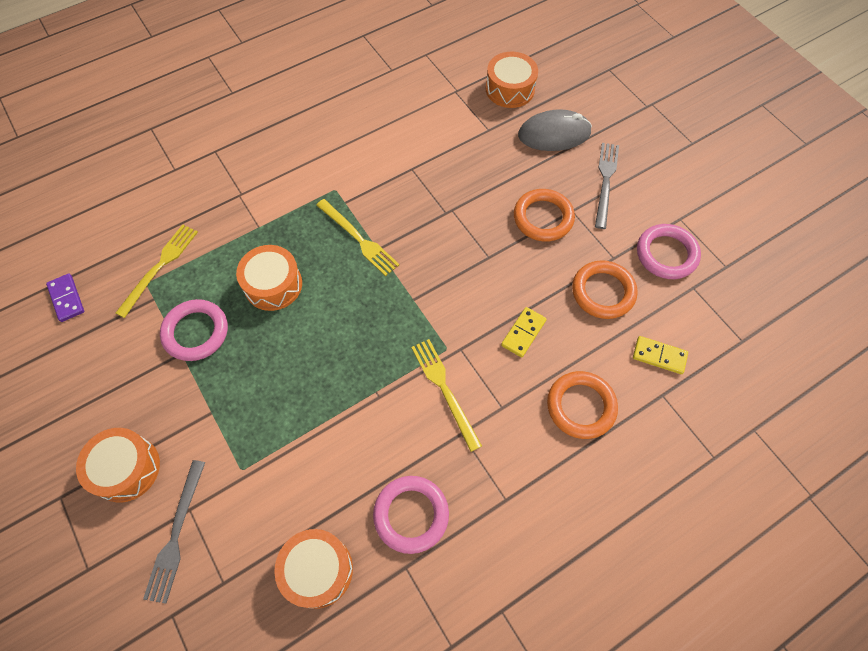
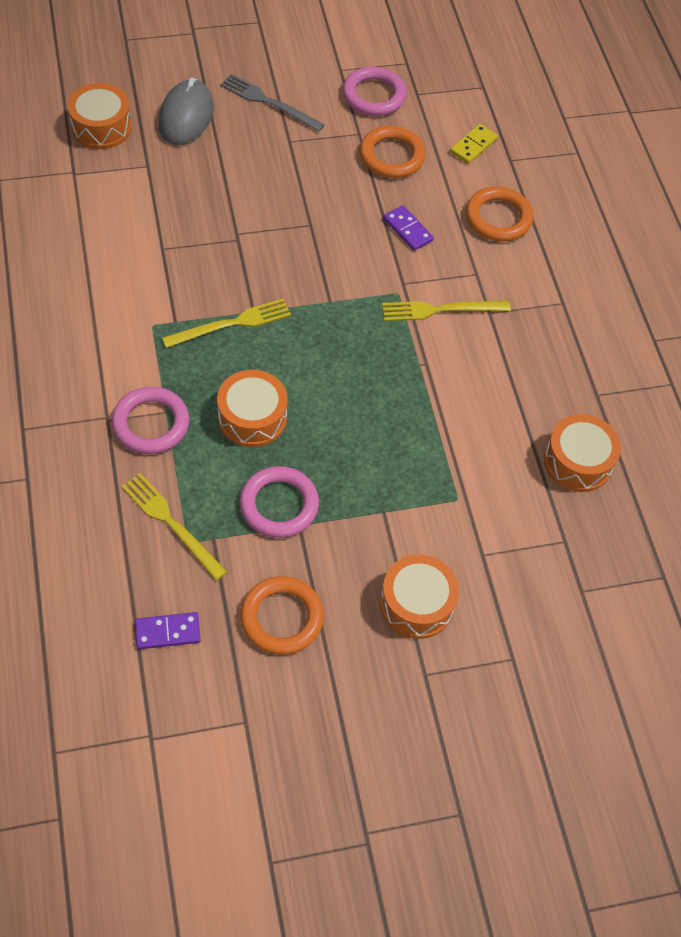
camera: 75 degrees left, 5 degrees down
(176, 534) = (504, 571): grey fork -> none
(411, 515) = (552, 375): pink ring -> pink ring (151, 424)
(523, 333) = (407, 230): yellow domino -> purple domino
(543, 218) = (286, 166): orange ring -> orange ring (281, 618)

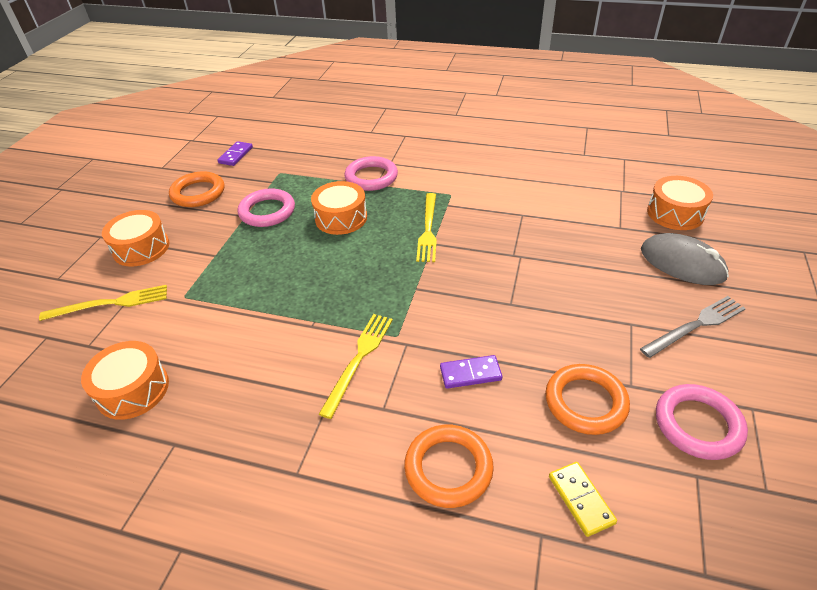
camera: 125 degrees right, 15 degrees down
(171, 523) = (296, 170): yellow fork -> yellow fork (110, 303)

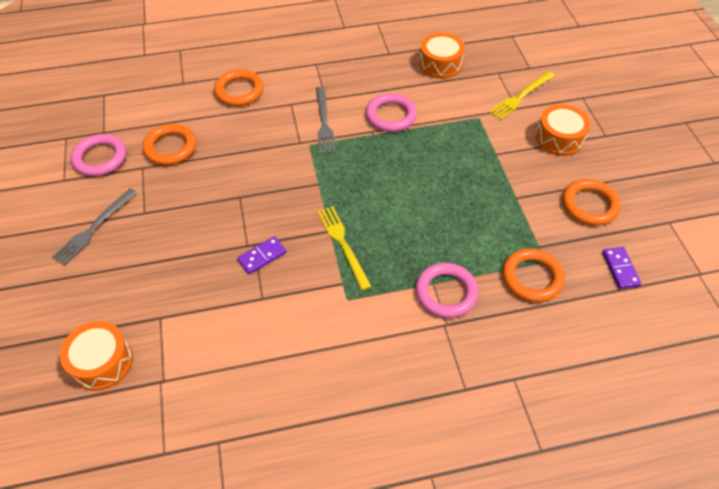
camera: 150 degrees right, 10 degrees up
(267, 211) = (503, 209): pink ring -> pink ring (390, 116)
(301, 168) = (532, 278): none -> orange ring
(341, 218) = (430, 227): orange drum -> none
(358, 359) = (324, 122): yellow fork -> grey fork
(470, 373) = (248, 139): purple domino -> purple domino (262, 256)
(580, 499) = (166, 101): yellow domino -> none
(682, 263) = (99, 290): grey mouse -> none

